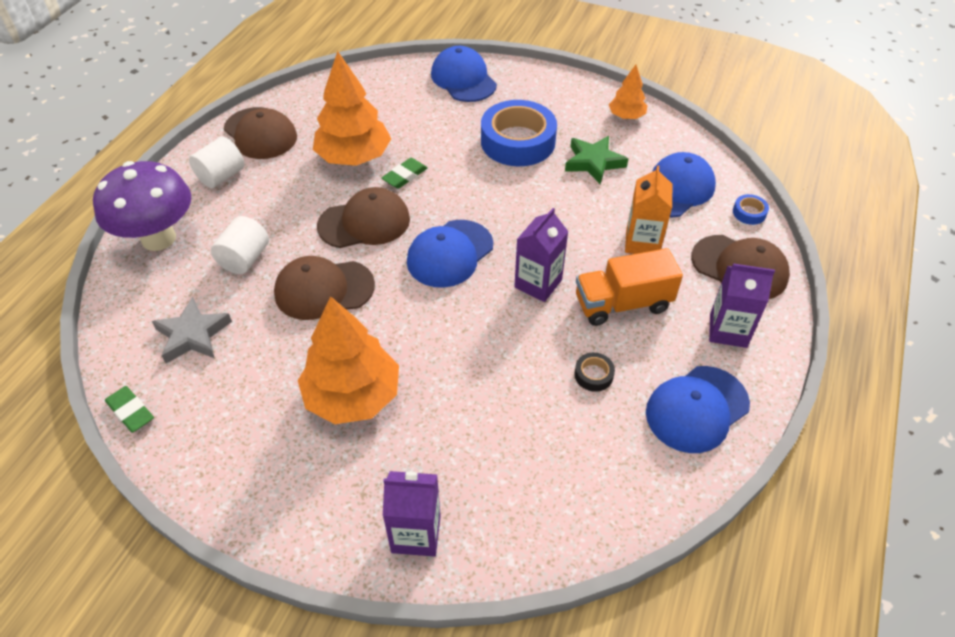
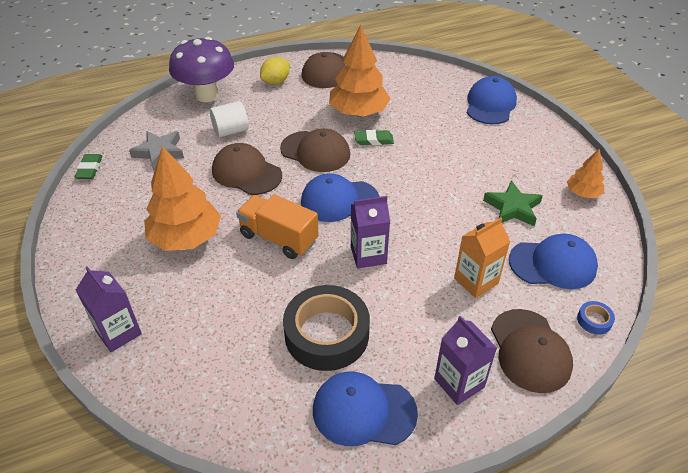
camera: 45 degrees right, 5 degrees down
(221, 176) = (276, 82): white cylinder -> yellow lemon
(518, 141) = (475, 163): blue tape -> none
(593, 375) = (326, 334): black tape -> black tape, size x2.48
(622, 303) = (406, 307): orange truck -> orange truck (279, 238)

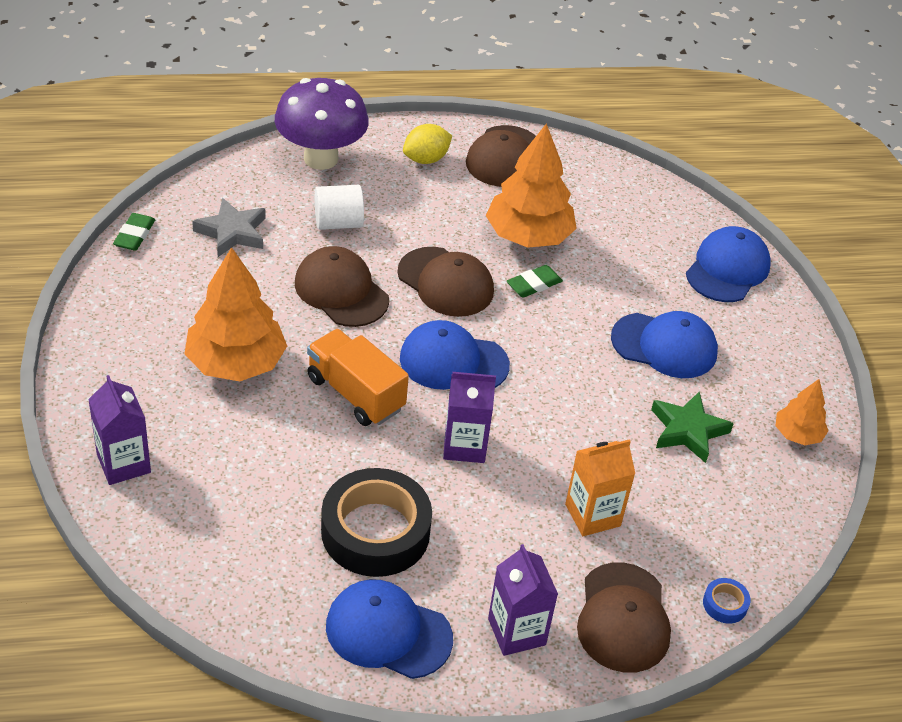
camera: 10 degrees right, 0 degrees up
(373, 140) = (534, 284): green eraser -> green eraser turned 45 degrees counterclockwise
(553, 264) = (706, 520): blue cap -> blue cap (664, 346)

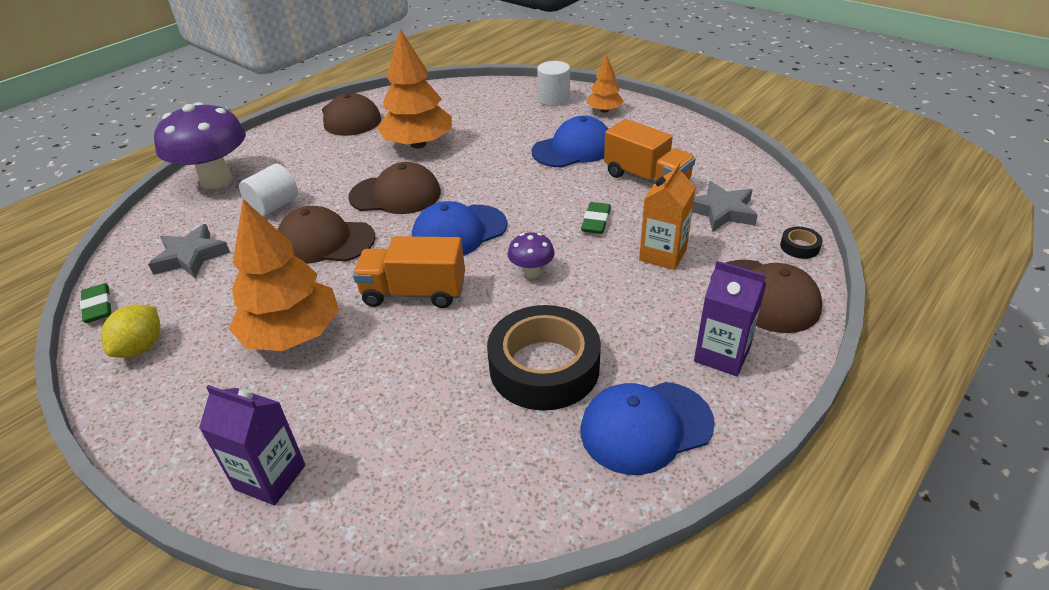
camera: 35 degrees left, 5 degrees down
(426, 159) = (297, 143): yellow lemon -> yellow lemon (141, 347)
(464, 445) = (531, 272): purple carton -> purple mushroom
(534, 284) = (455, 164): green eraser -> green eraser (596, 221)
(688, 430) = (646, 178): green star -> orange truck
(707, 516) = (721, 211): none -> grey star
(725, 604) = (799, 247): blue tape -> black tape
(727, 269) = (554, 99): blue cap -> white cylinder
(797, 434) = (701, 145): orange tree -> orange tree (604, 110)

